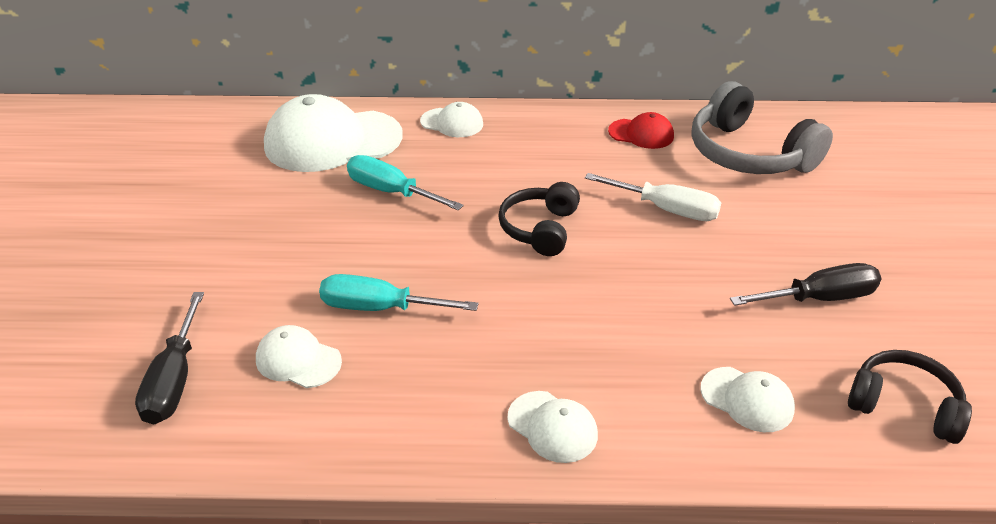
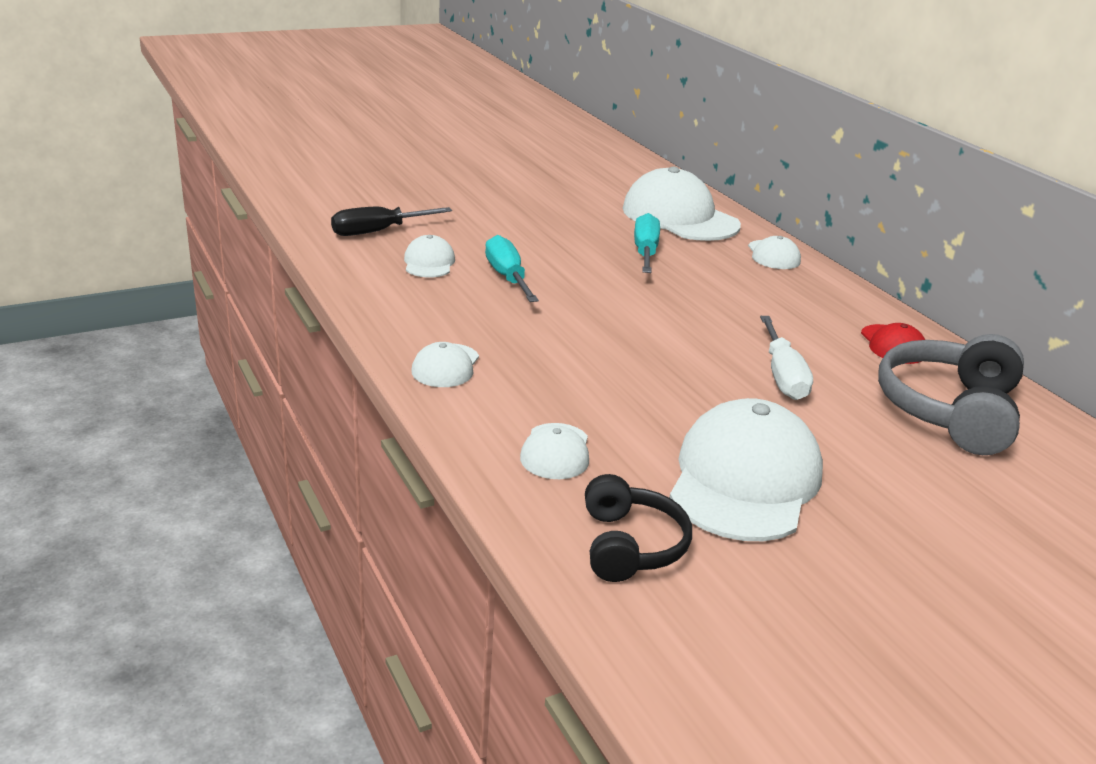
camera: 60 degrees right, 10 degrees down
(540, 229) = (675, 320): black headphones -> none
(819, 298) = (745, 480): black screwdriver -> white cap

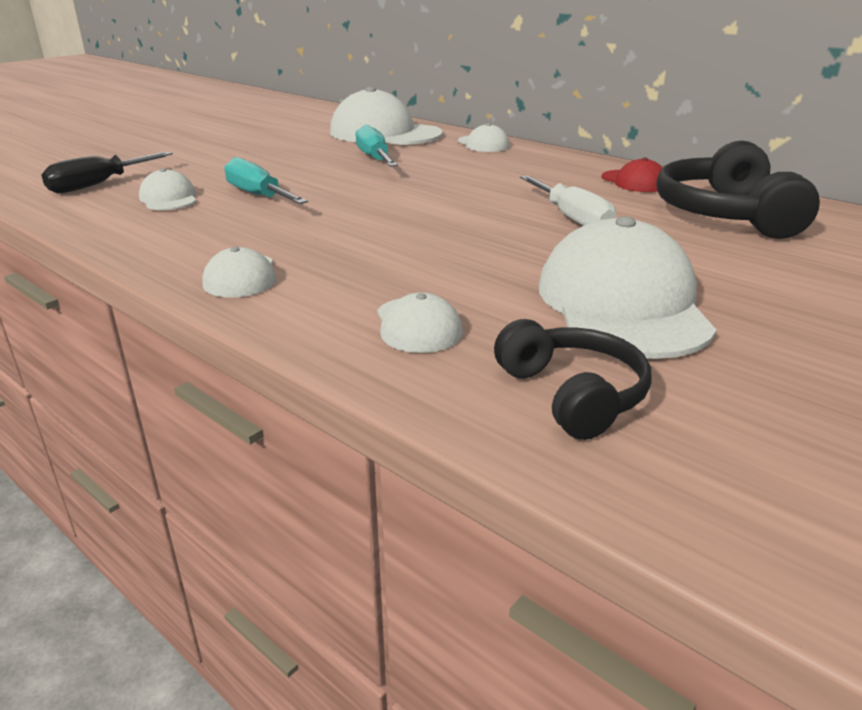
camera: 20 degrees left, 0 degrees up
(949, 411) = (725, 215): grey headphones -> black headphones

